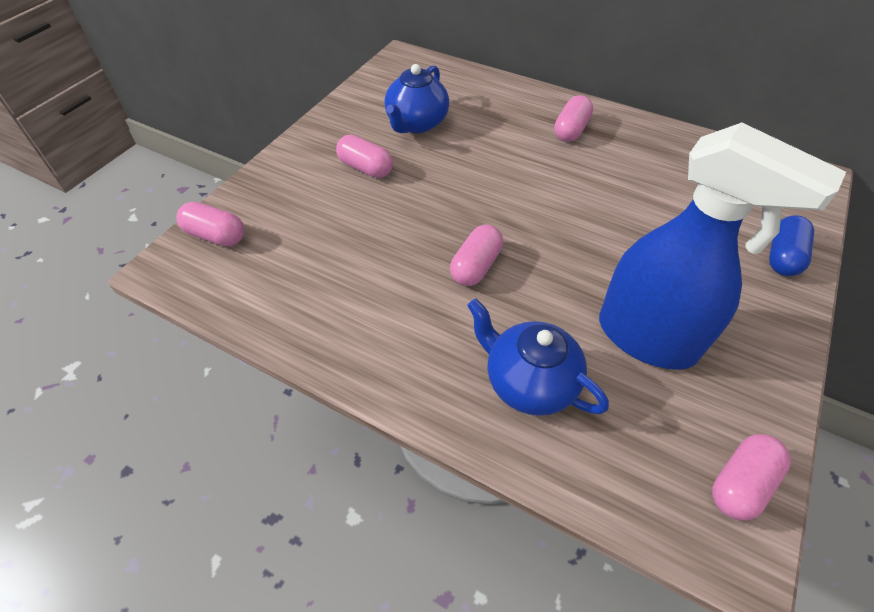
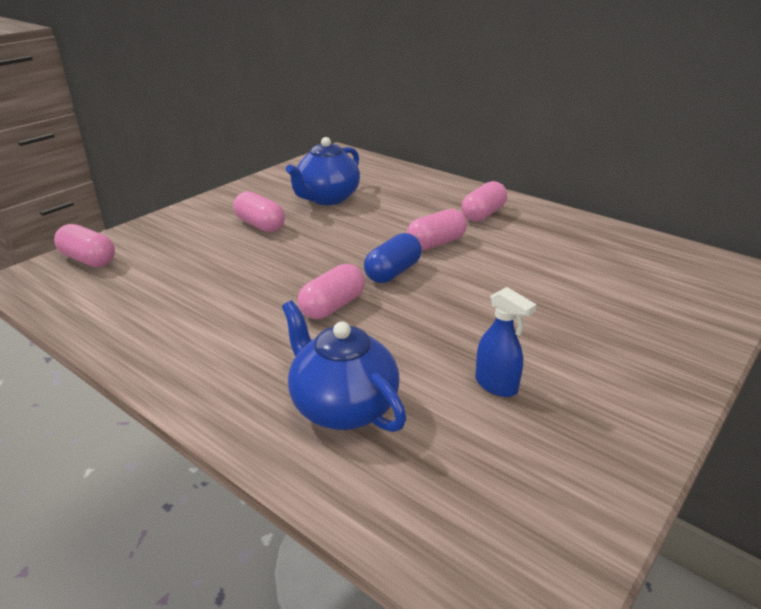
camera: 10 degrees right, 20 degrees down
(647, 338) = (496, 385): blue spray bottle -> blue spray bottle, size x0.40
(741, 484) = (559, 535): pink capsule -> pink capsule (436, 243)
(782, 257) = (686, 333): blue capsule -> blue capsule (393, 272)

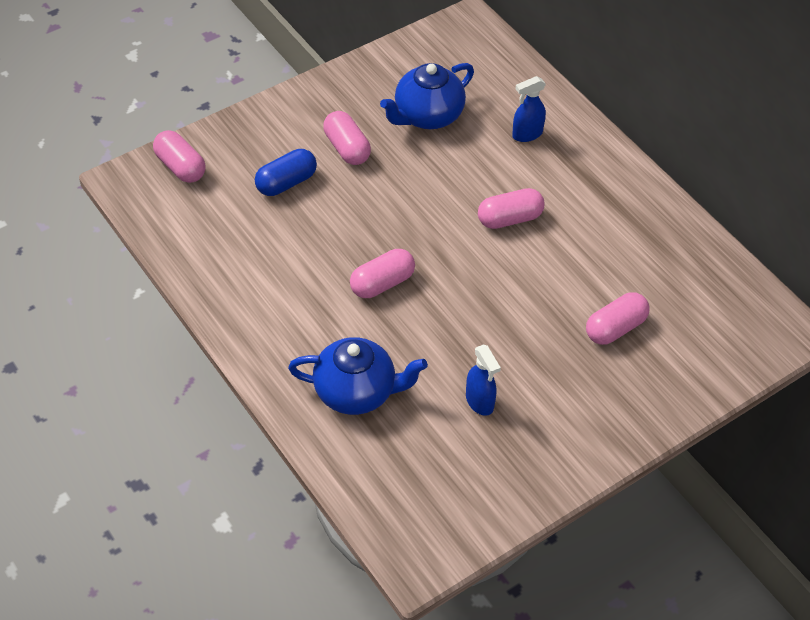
camera: 15 degrees right, 20 degrees up
(342, 407) = (356, 392): blue teapot -> blue teapot turned 120 degrees clockwise
(393, 272) = (451, 251): blue capsule -> blue capsule (286, 182)
(419, 196) = (527, 134): none -> blue spray bottle
(483, 214) = (580, 183): pink capsule -> pink capsule (615, 328)

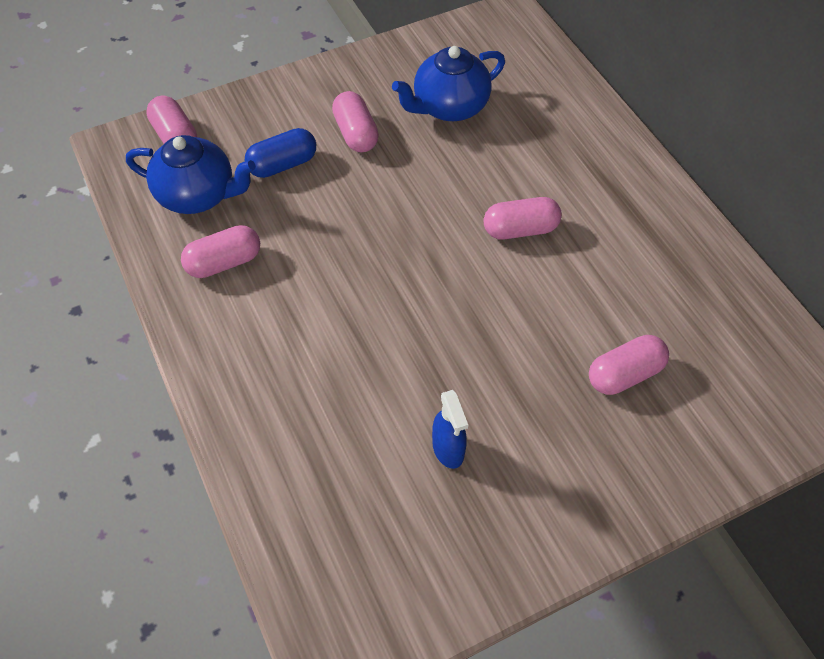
camera: 10 degrees right, 5 degrees up
(356, 392) = (306, 419): blue teapot -> blue teapot (198, 195)
(382, 283) = (363, 290): pink capsule -> pink capsule (224, 262)
(527, 134) = (554, 137): blue spray bottle -> none

